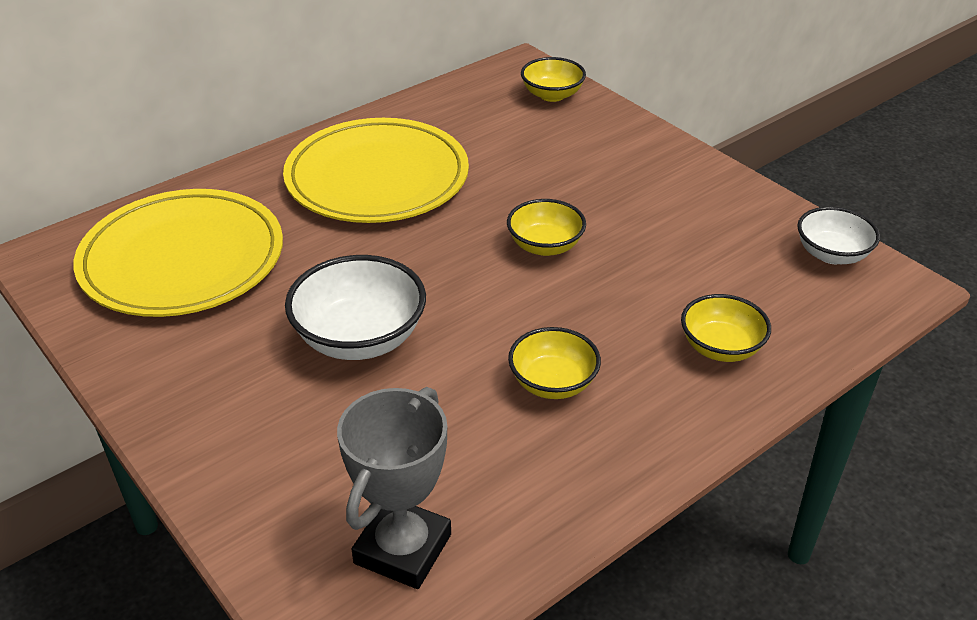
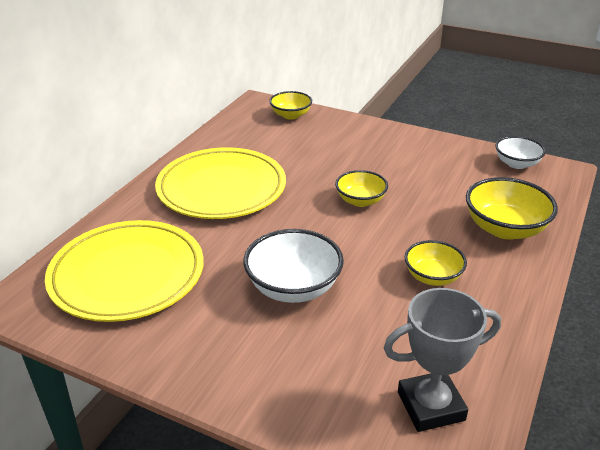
camera: 25 degrees left, 5 degrees down
(403, 549) = (430, 406): grey trophy -> grey trophy turned 75 degrees clockwise
(721, 347) = (505, 229): yellow bowl -> yellow bowl, size x1.58

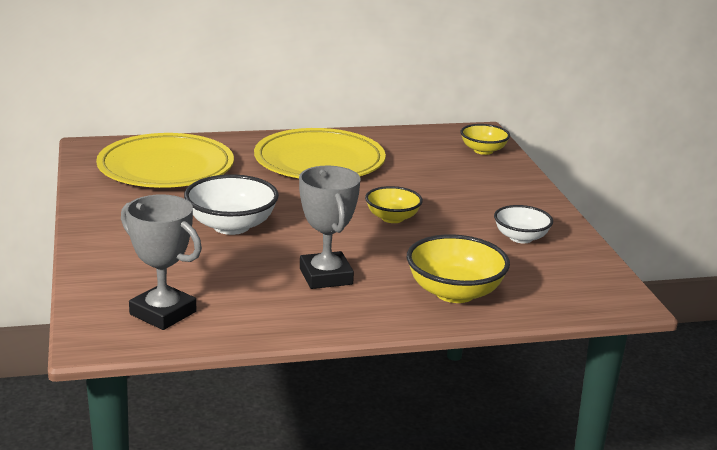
camera: 50 degrees right, 10 degrees down
(432, 277) = (326, 276): yellow bowl -> grey trophy
(516, 164) = (592, 274): white bowl -> white bowl (521, 238)

